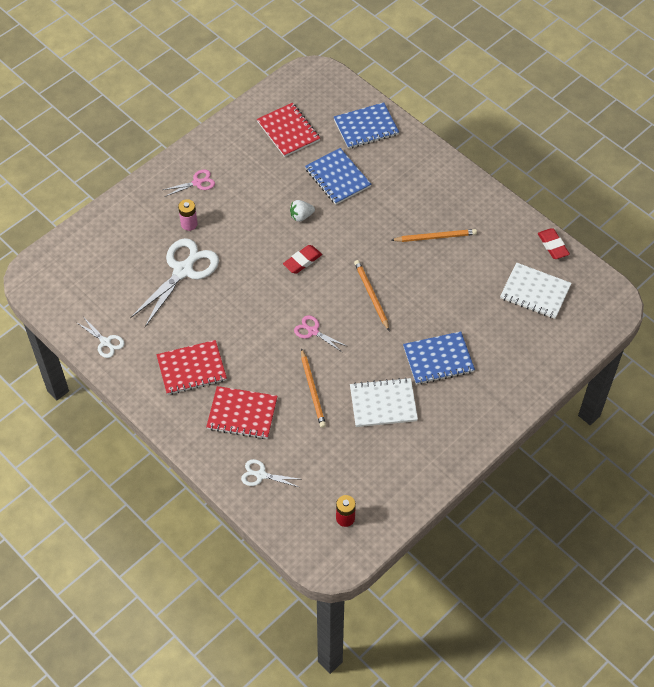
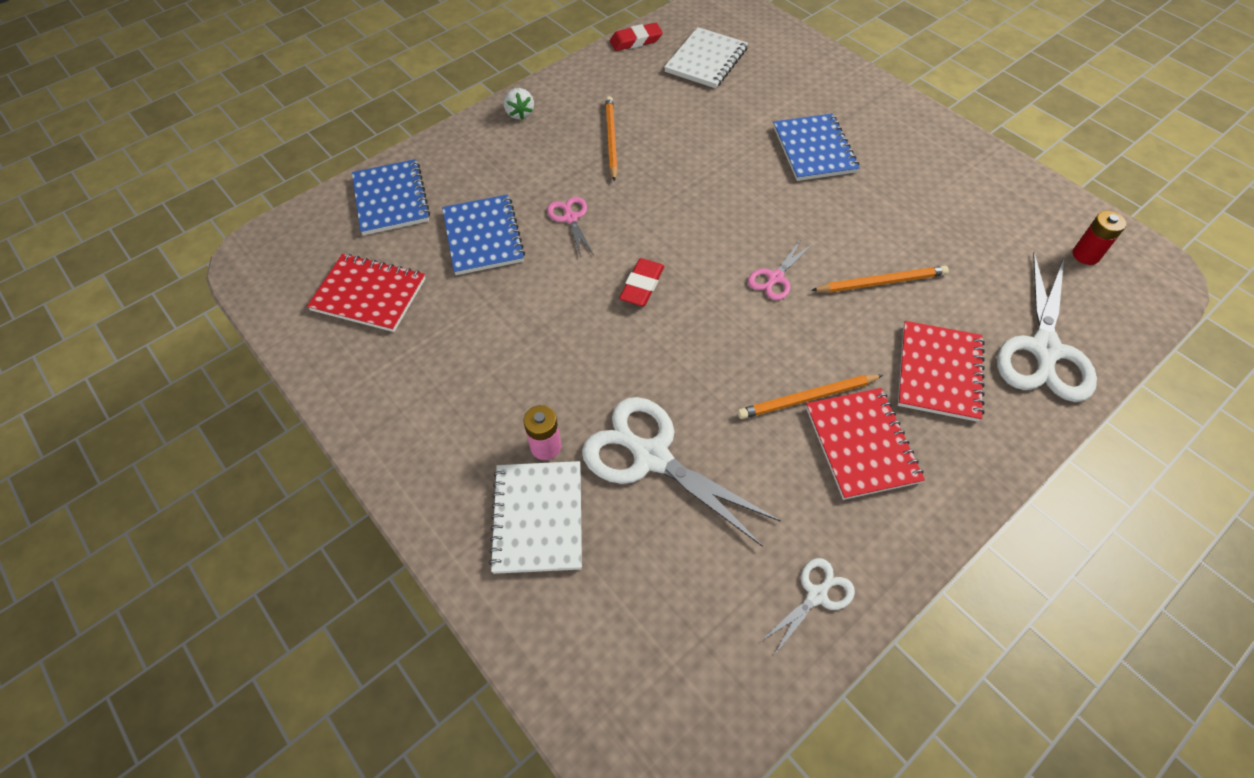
camera: 85 degrees left, 0 degrees up
(197, 183) = (451, 432): pink scissors -> pink scissors (570, 218)
(261, 475) = (1044, 350): white scissors -> white scissors, size x2.01
(288, 131) = (369, 294): red notebook -> red notebook turned 45 degrees clockwise
(301, 216) = (552, 284): white strawberry -> white strawberry (519, 113)
(302, 261) = (642, 286): red eraser -> red eraser turned 60 degrees clockwise
(337, 178) = (483, 236): blue notebook -> blue notebook turned 75 degrees counterclockwise
(371, 295) = (709, 209): orange pencil -> orange pencil (807, 398)
(383, 403) = (892, 207): white notebook -> white notebook (537, 518)

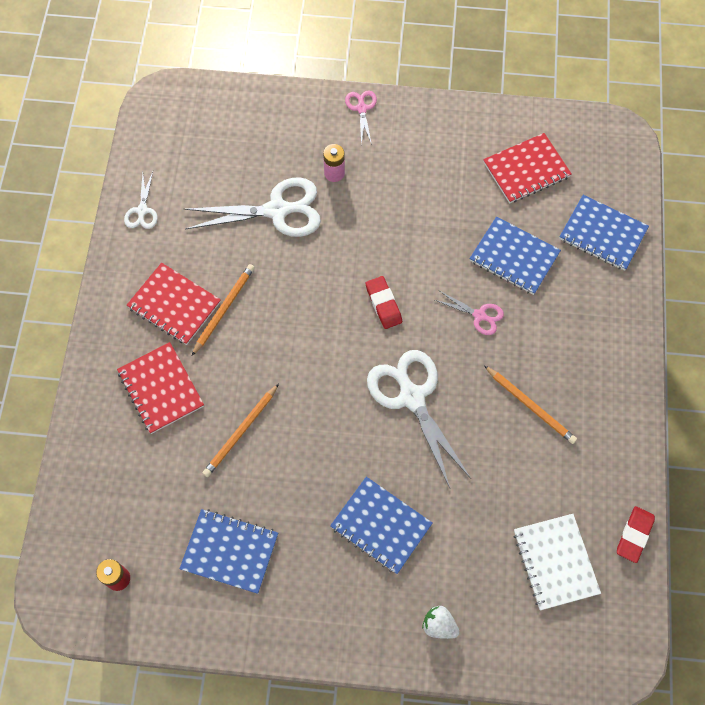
camera: 135 degrees right, 10 degrees up
(519, 113) = (620, 373): white strawberry -> white strawberry (439, 625)
(537, 518) = (302, 141): white notebook -> none
(775, 278) = (309, 378): pink scissors -> pink scissors (361, 108)
(962, 210) = (230, 551): none -> blue notebook
(1044, 350) = (106, 460): white scissors -> white scissors (411, 396)

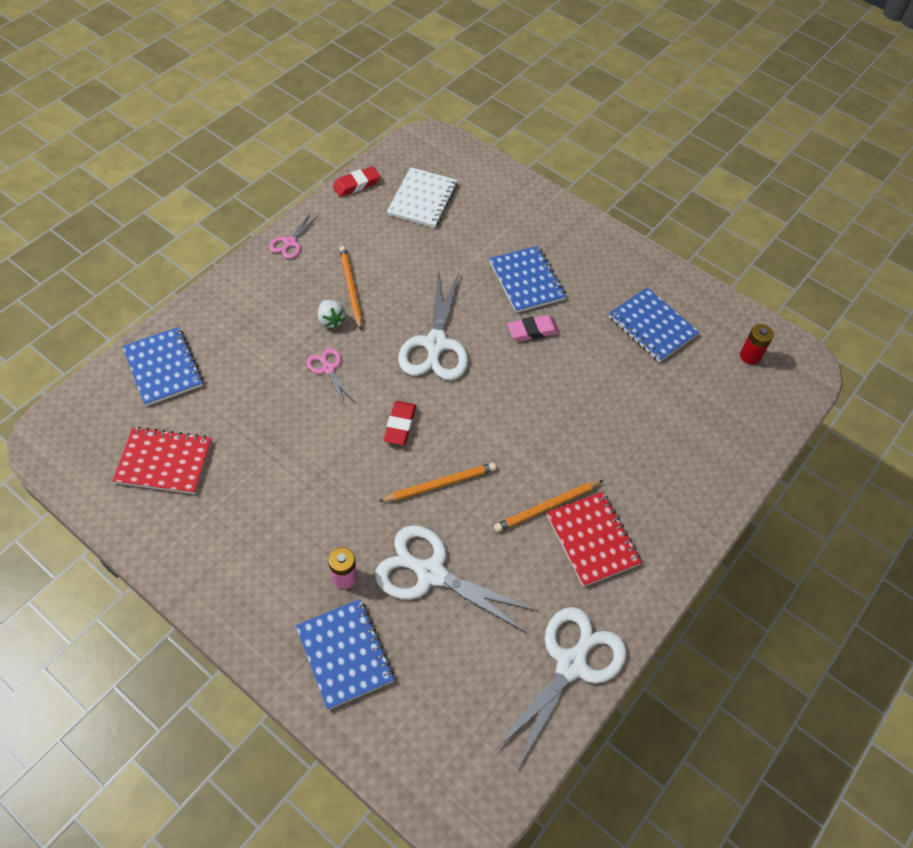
camera: 150 degrees left, 10 degrees down
(142, 211) = (572, 664): white scissors -> white scissors, size x2.01
(160, 389) = (646, 472): red notebook -> none
(241, 432) = (594, 399): orange pencil -> orange pencil (440, 484)
(338, 469) = (533, 331): none -> pink eraser
(361, 108) = (255, 635): pink scissors -> pink scissors (290, 243)
(439, 625) = (529, 211): white strawberry -> white strawberry (331, 320)
(514, 257) = (255, 395): blue notebook -> blue notebook (345, 654)

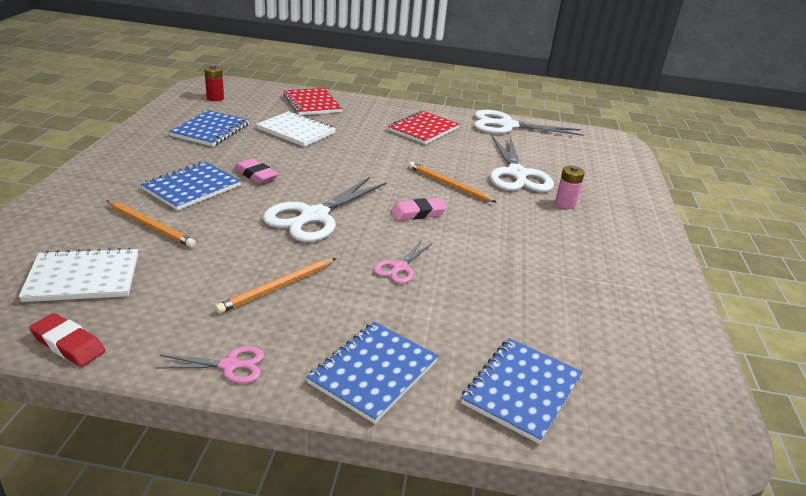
camera: 120 degrees left, 25 degrees down
(164, 462) = (610, 332): red notebook -> red notebook (311, 103)
(331, 320) = (336, 286): white strawberry -> none
(345, 654) = (607, 190): blue notebook -> blue notebook (373, 372)
(400, 425) = (418, 213): red eraser -> pink eraser
(435, 344) = (313, 216): white scissors -> white scissors turned 150 degrees clockwise
(547, 507) = (418, 145): orange pencil -> orange pencil (150, 226)
(628, 400) = (296, 131): none -> white notebook

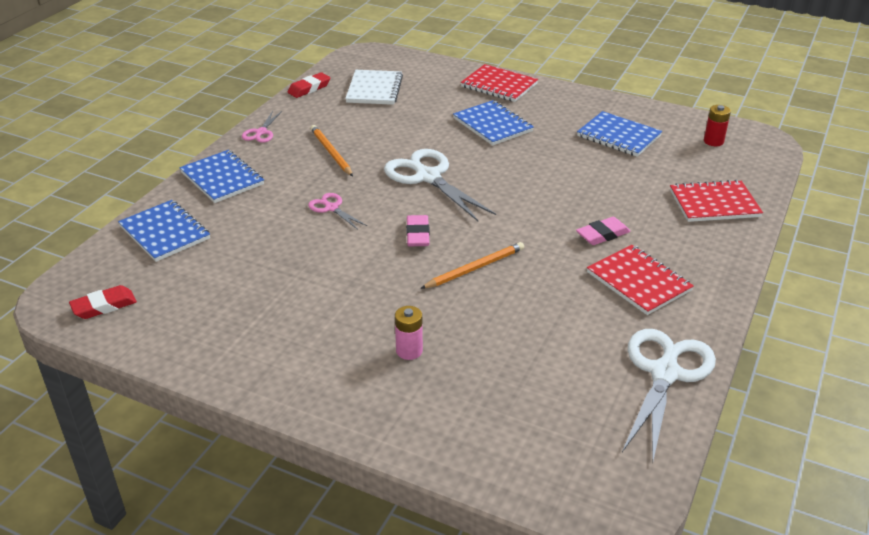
camera: 110 degrees right, 5 degrees up
(87, 188) = (499, 85): none -> red notebook
(150, 226) = (433, 109): orange pencil -> none
(256, 175) = (513, 155): pink eraser -> pink eraser (602, 235)
(296, 131) = (622, 185): white notebook -> none
(517, 174) = (494, 332): white scissors -> none
(677, 395) = (104, 306): none -> red eraser

